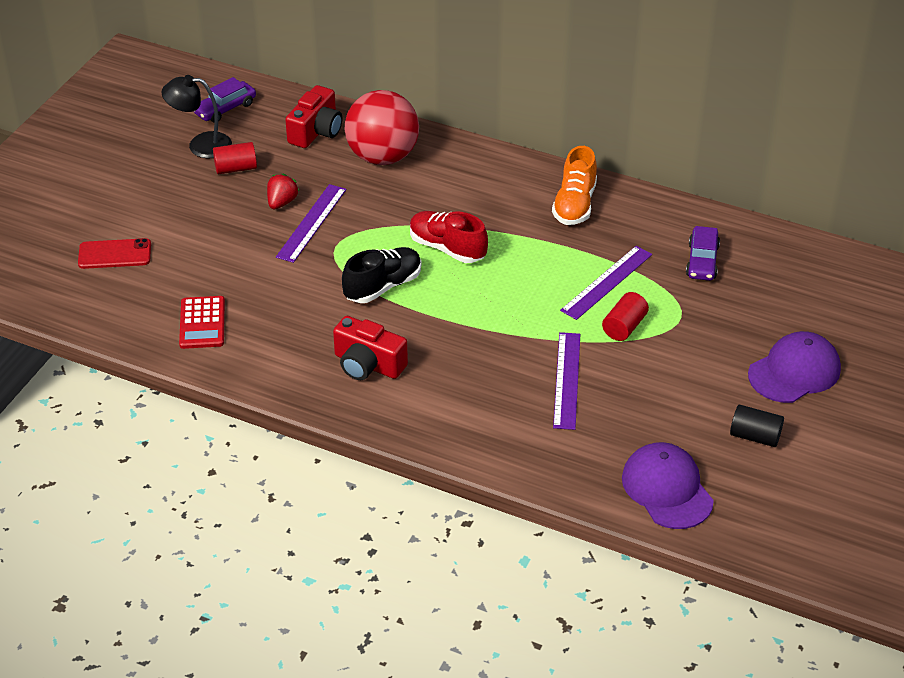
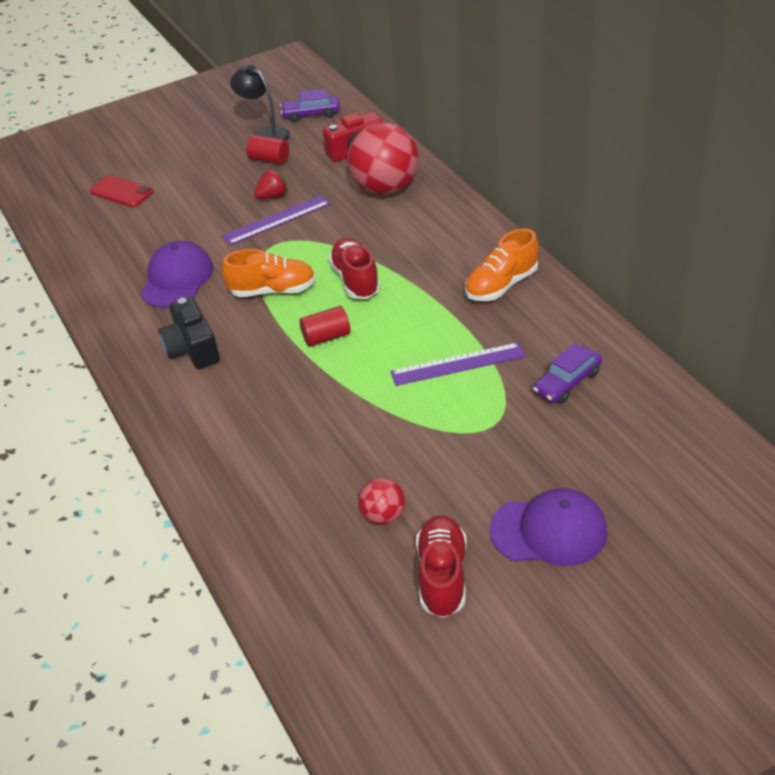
camera: 40 degrees right, 0 degrees up
(202, 323) = (118, 265): red calculator -> none
(368, 364) = (192, 348): red camera -> black camera
(383, 286) = (273, 290): black shoe -> orange shoe
(567, 380) = (330, 436): purple ruler -> none
(624, 327) = (430, 411): red cylinder -> red cylinder (326, 337)
(667, 489) = (307, 583): purple cap -> purple cap (177, 279)
(671, 417) = (383, 516): none -> red ball
(755, 436) = (442, 576): black cylinder -> red shoe

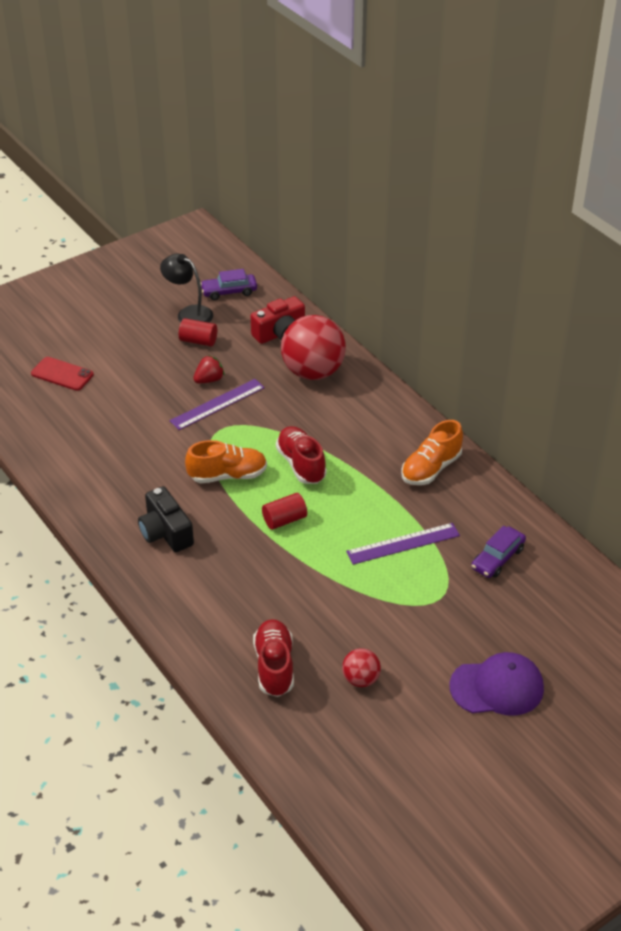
camera: 10 degrees left, 0 degrees up
(177, 279) = (136, 464): purple cap -> none
(442, 576) = (416, 727): red shoe -> red shoe (274, 666)

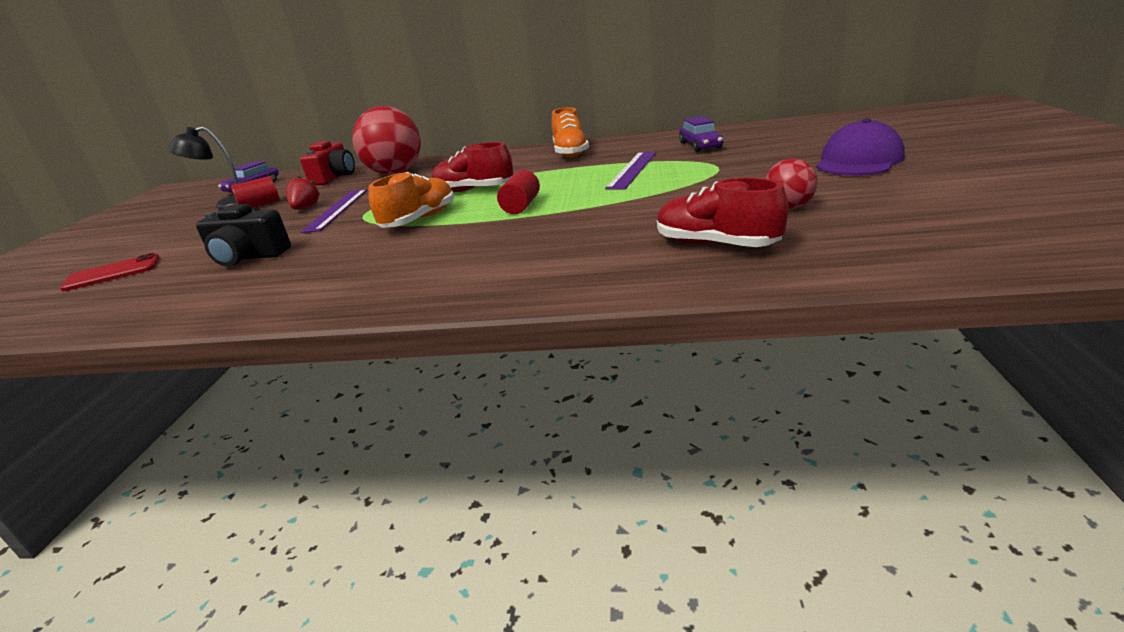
camera: 45 degrees left, 15 degrees down
(165, 532) = (421, 264): black camera -> black camera (248, 257)

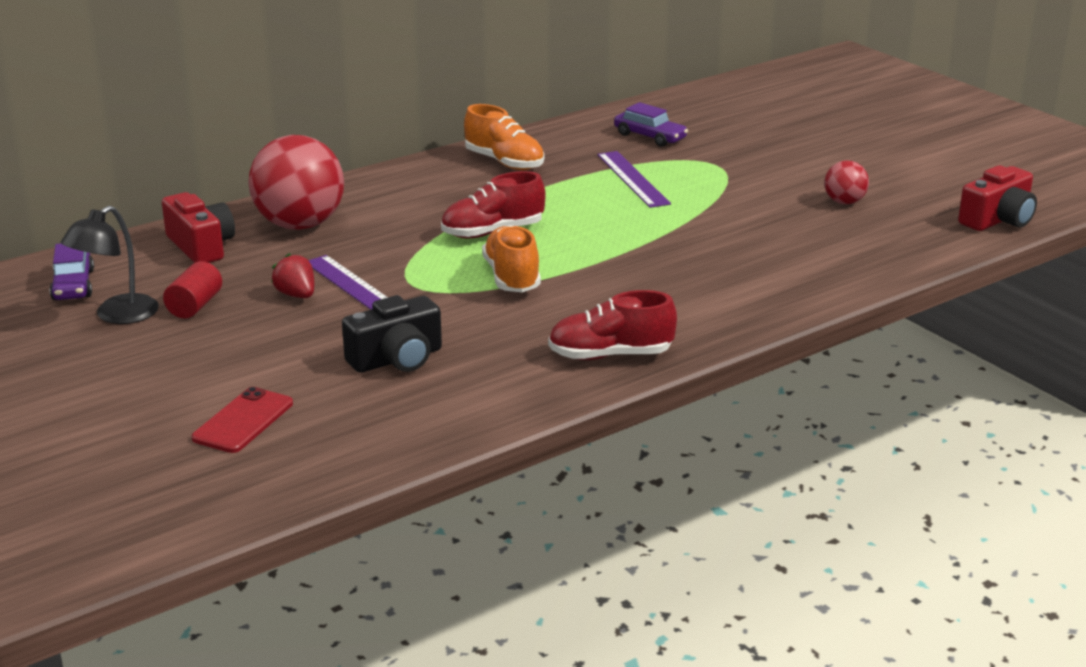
camera: 45 degrees left, 0 degrees up
(521, 206) = (597, 241): red cylinder -> none
(716, 244) = (842, 245): red shoe -> red shoe (610, 355)
(858, 161) = (830, 143): purple cap -> none
(969, 253) = (998, 220): none -> red camera

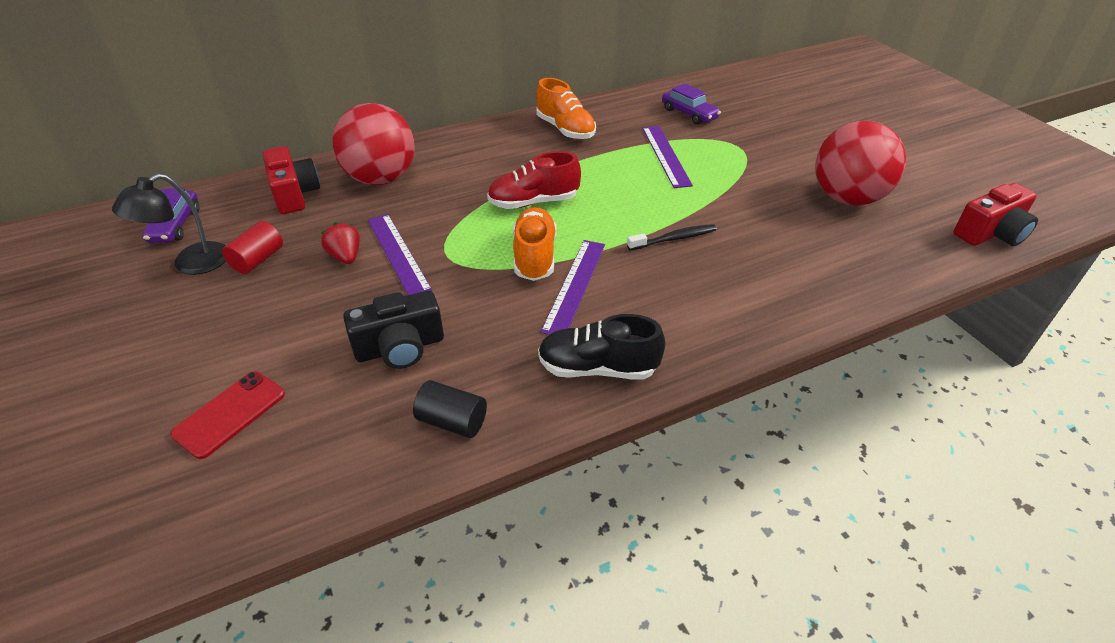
camera: 10 degrees right, 15 degrees up
(477, 404) = (452, 421): none -> black cylinder
(565, 297) = (575, 286): none -> purple ruler
(610, 355) = (597, 368): red shoe -> black shoe
(662, 251) = (674, 239): none -> black toothbrush
(844, 202) = (847, 198): red ball -> red ball, size x2.08

